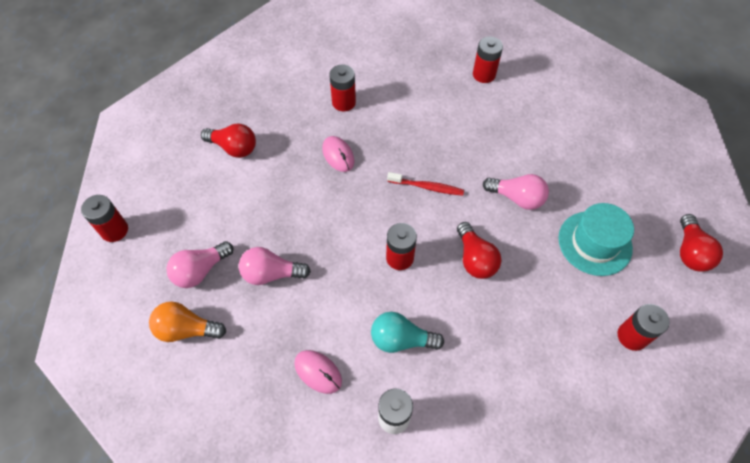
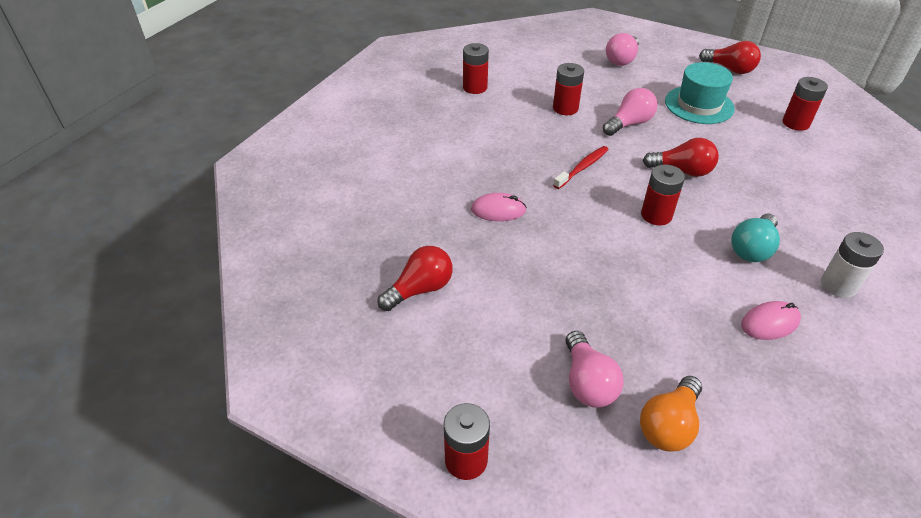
camera: 60 degrees left, 15 degrees down
(271, 274) = (626, 317): pink light bulb -> pink light bulb (622, 60)
(343, 102) = (429, 181): red battery -> red battery (565, 108)

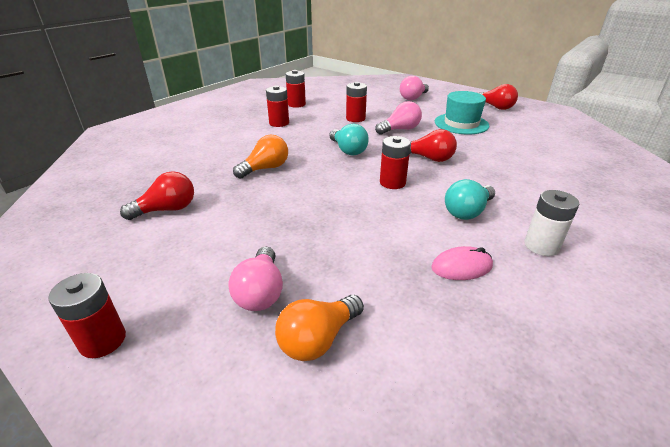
camera: 10 degrees right, 10 degrees down
(498, 210) = (265, 168): pink mouse -> orange light bulb
(582, 168) = (348, 150): red toothbrush -> turquoise light bulb
(795, 123) = (538, 139): red battery -> red battery (279, 123)

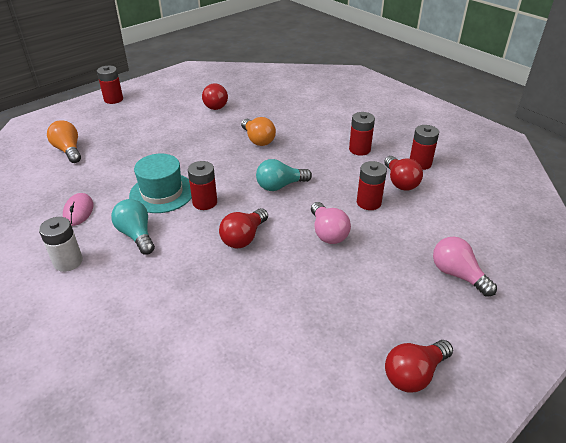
camera: 100 degrees right, 5 degrees up
(260, 292) = (114, 136): pink light bulb -> none
(324, 110) = (400, 182): none -> red light bulb
(461, 124) = (340, 299): turquoise hat -> turquoise hat (162, 193)

